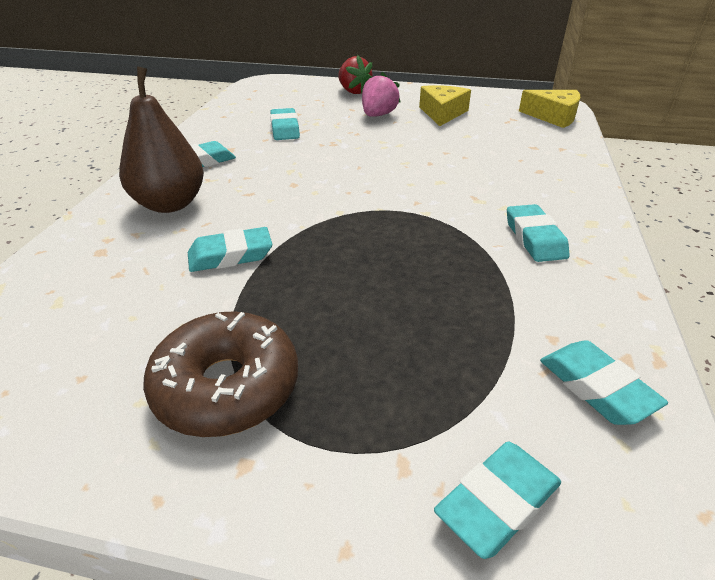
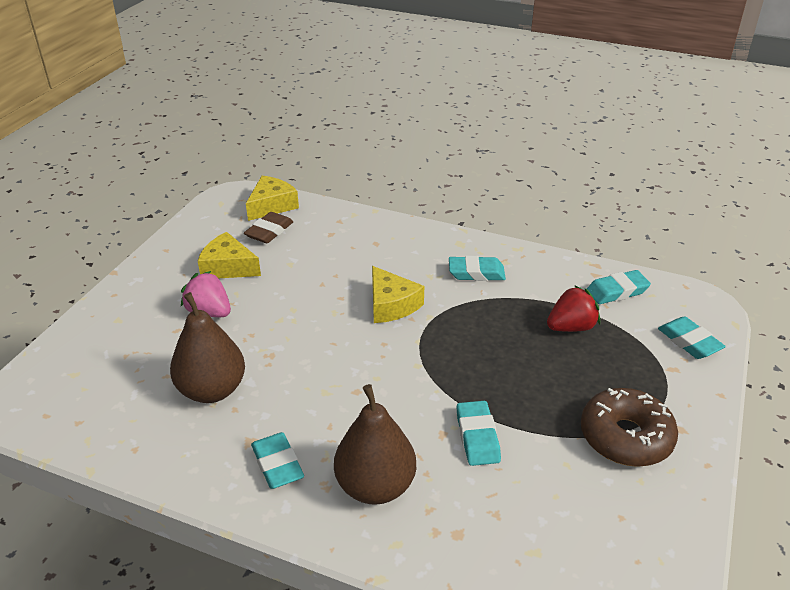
camera: 80 degrees left, 0 degrees up
(285, 129) = (212, 390): turquoise eraser -> brown pear
(354, 91) = (119, 321): red strawberry -> red strawberry (571, 327)
(433, 188) = (391, 305): none -> yellow cheese
(510, 121) = (269, 231): none -> brown eraser

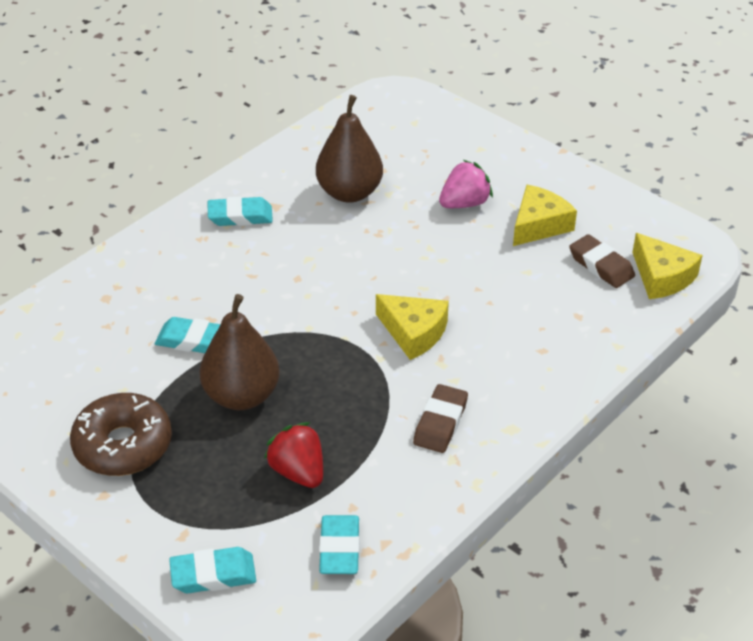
camera: 110 degrees right, 5 degrees up
(375, 486) = (181, 264): brown pear -> brown pear (242, 396)
(391, 305) = (414, 332): yellow cheese -> yellow cheese turned 135 degrees counterclockwise
(476, 273) = (440, 423): turquoise eraser -> brown eraser
(571, 327) = (298, 472): red strawberry -> red strawberry turned 150 degrees clockwise

